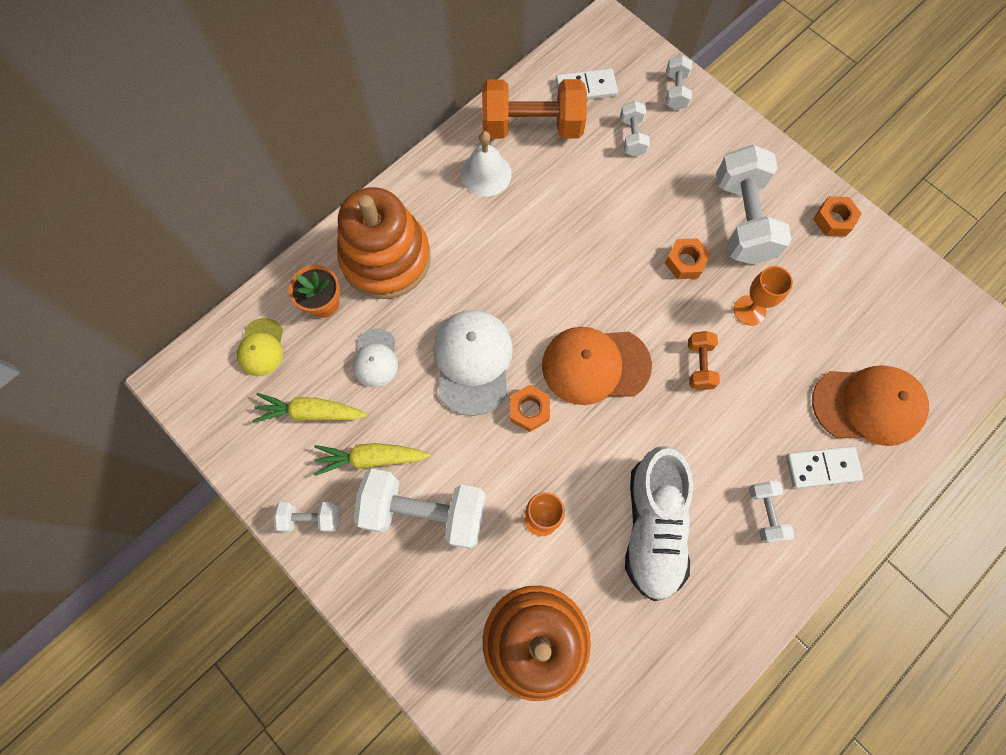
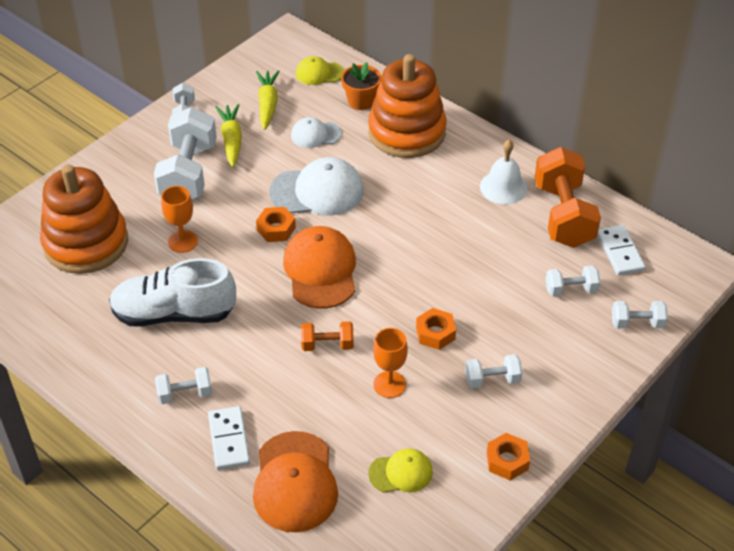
camera: 85 degrees right, 25 degrees down
(742, 219) = (492, 380): white dumbbell -> white dumbbell, size x0.49
(851, 310) = (401, 473): none -> yellow cap

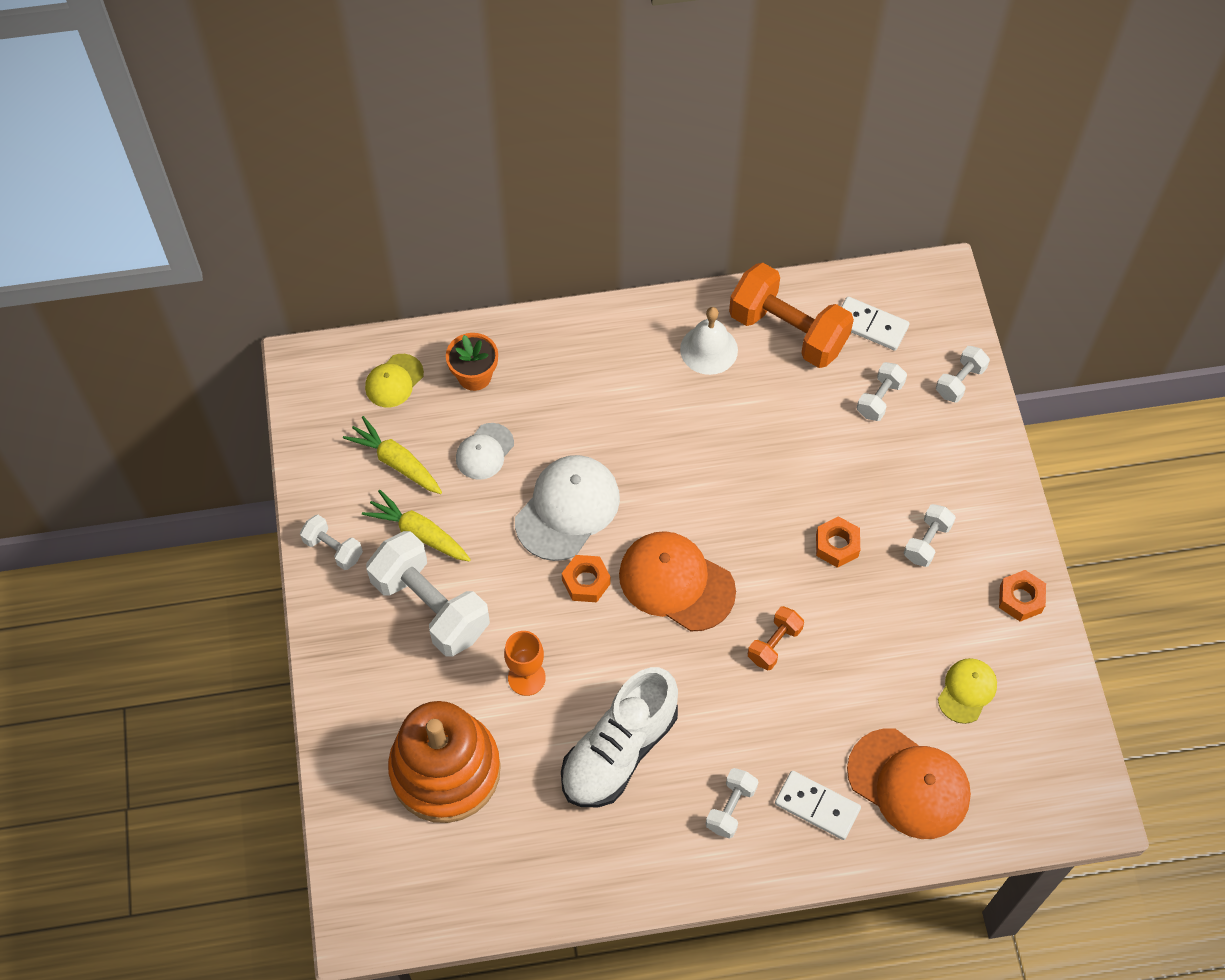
camera: 50 degrees left, 15 degrees up
(389, 384) = (864, 627): orange goblet -> none
(406, 132) = (558, 370): orange stacking toy -> none

